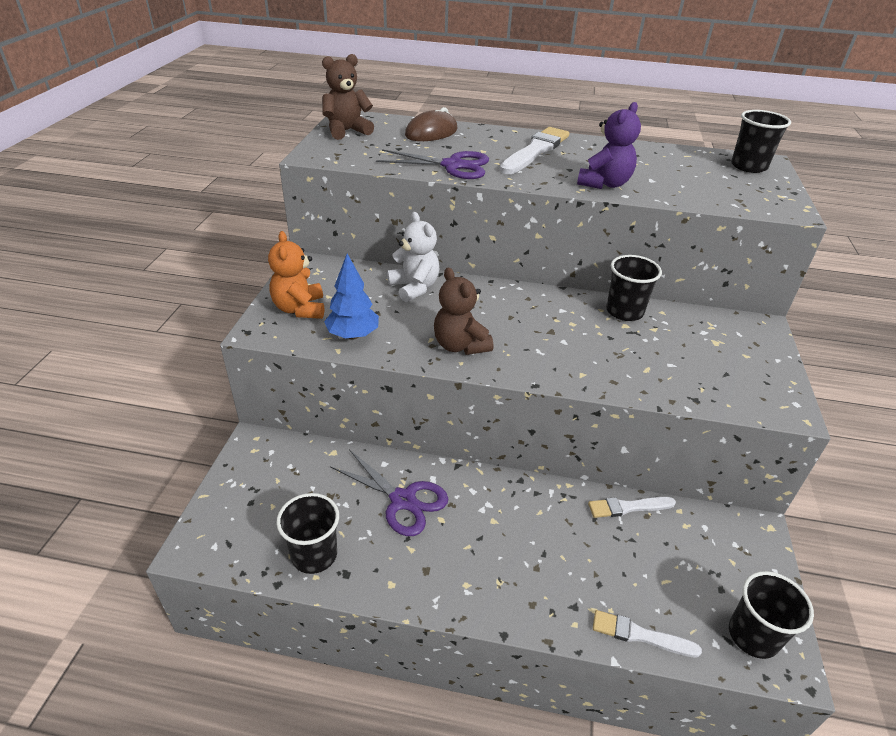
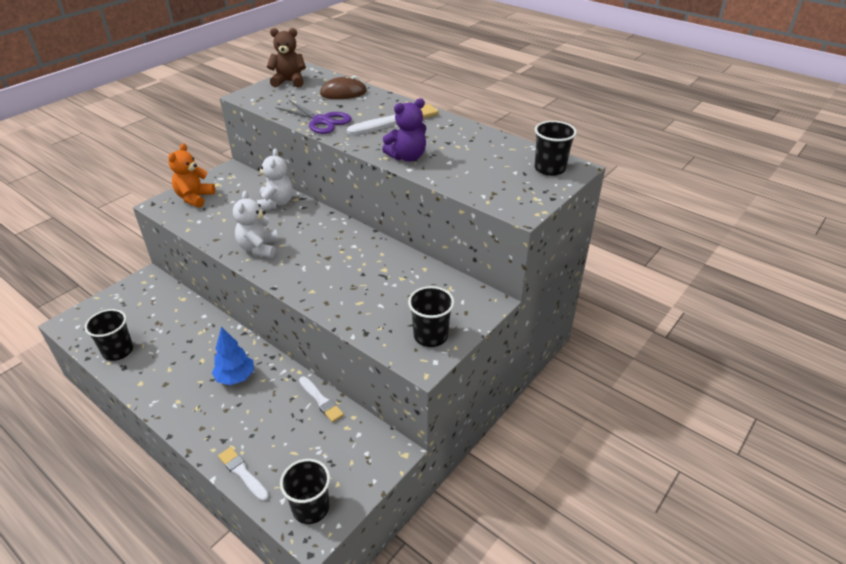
camera: 30 degrees right, 0 degrees up
(353, 335) = (205, 223): blue tree -> blue tree (235, 377)
(403, 500) = (192, 341): purple scissors -> none
(460, 345) = (259, 248): brown teddy bear -> white teddy bear
(624, 311) = (396, 260): black cup -> black cup (430, 336)
(628, 507) = (321, 400): white brush -> white brush turned 150 degrees counterclockwise

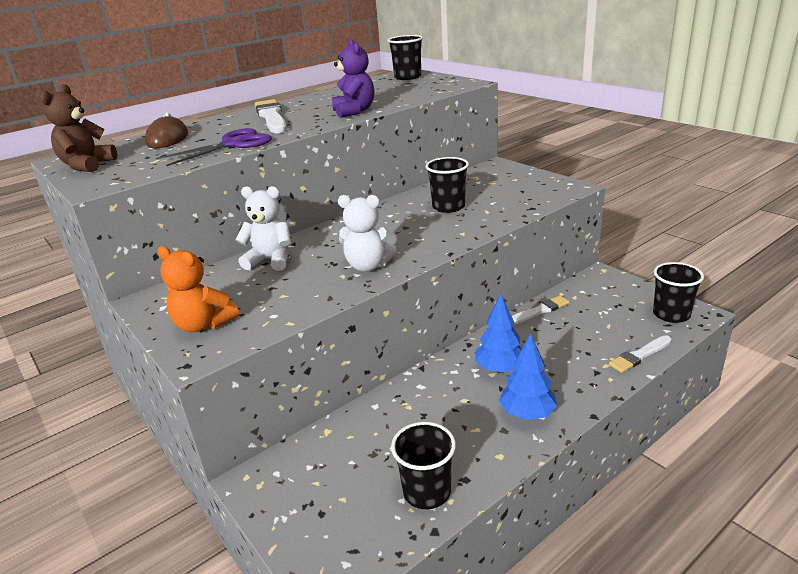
camera: 75 degrees left, 10 degrees down
(179, 396) = (527, 413): none -> blue tree
(430, 336) = (538, 184): black cup -> black cup (448, 207)

